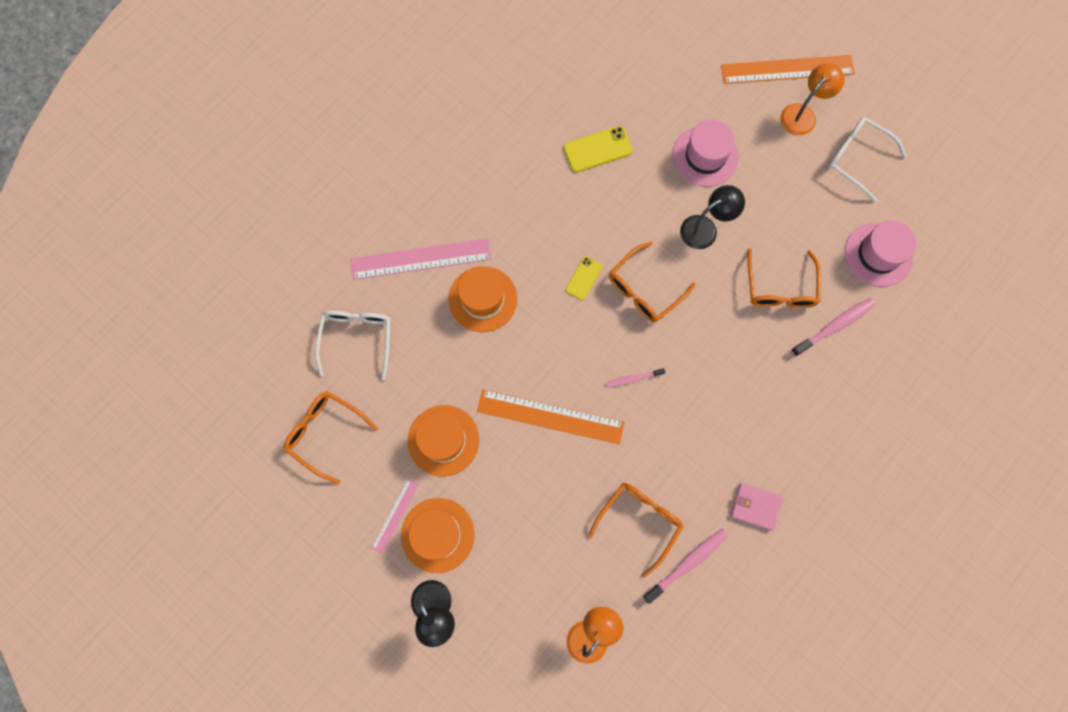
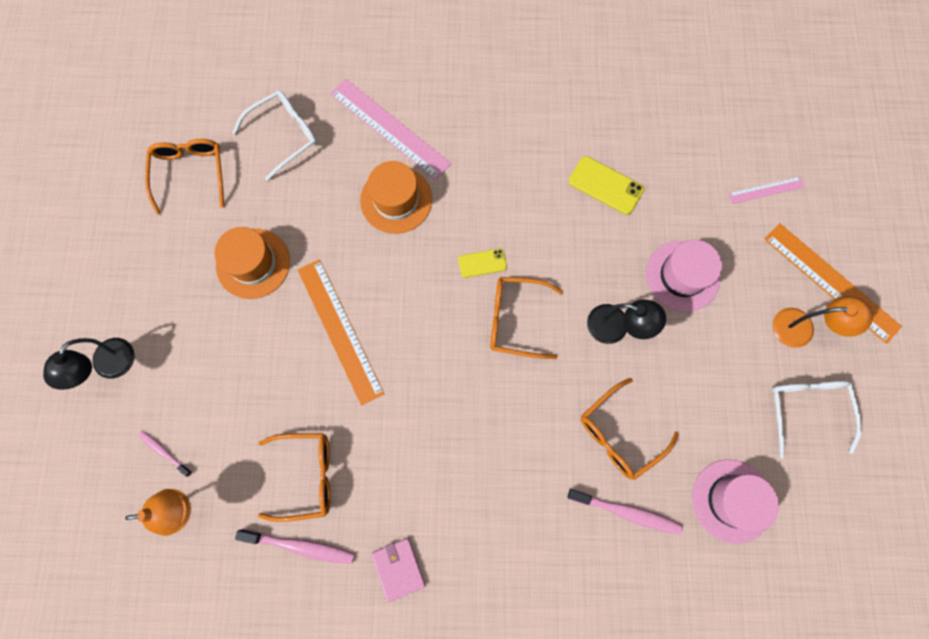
camera: 50 degrees right, 0 degrees up
(395, 515) = (164, 276): pink ruler -> pink ruler (766, 190)
(437, 535) = (172, 320): orange hat -> none
(633, 379) = (428, 372): pink toothbrush -> pink toothbrush (164, 452)

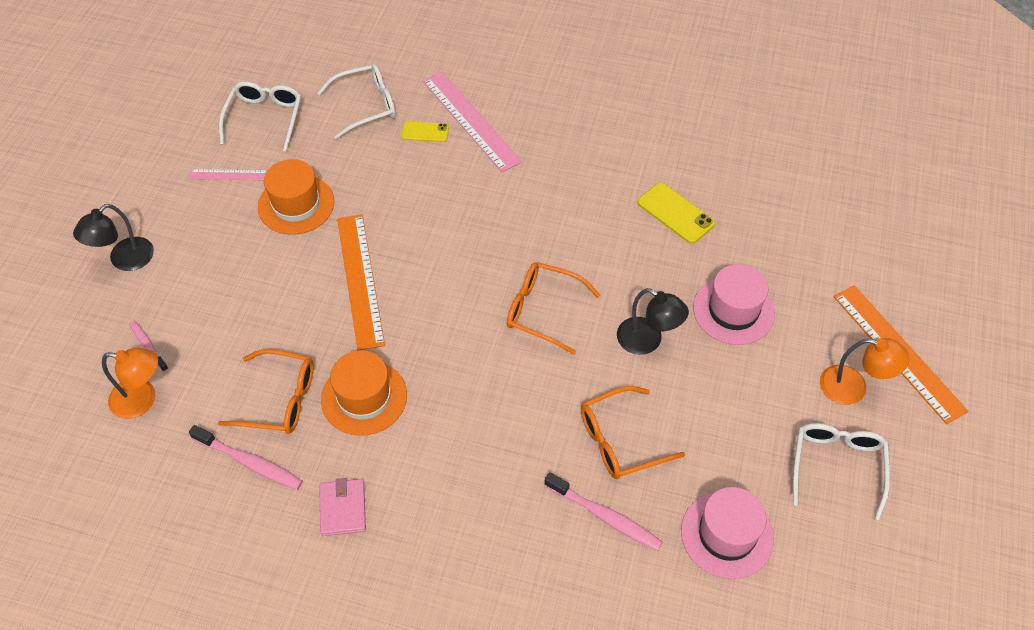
camera: 15 degrees right, 20 degrees down
(190, 173) = (264, 118): orange glasses -> white glasses
(396, 200) = (456, 181): orange hat -> orange hat (364, 397)
(482, 263) = (525, 253): yellow phone -> yellow phone (425, 132)
(766, 190) = (847, 253): pink ruler -> pink ruler (228, 175)

